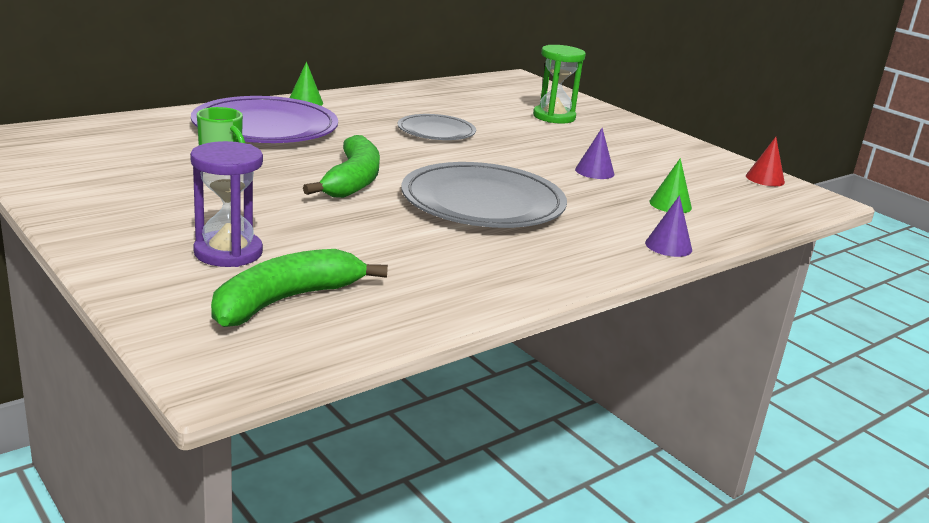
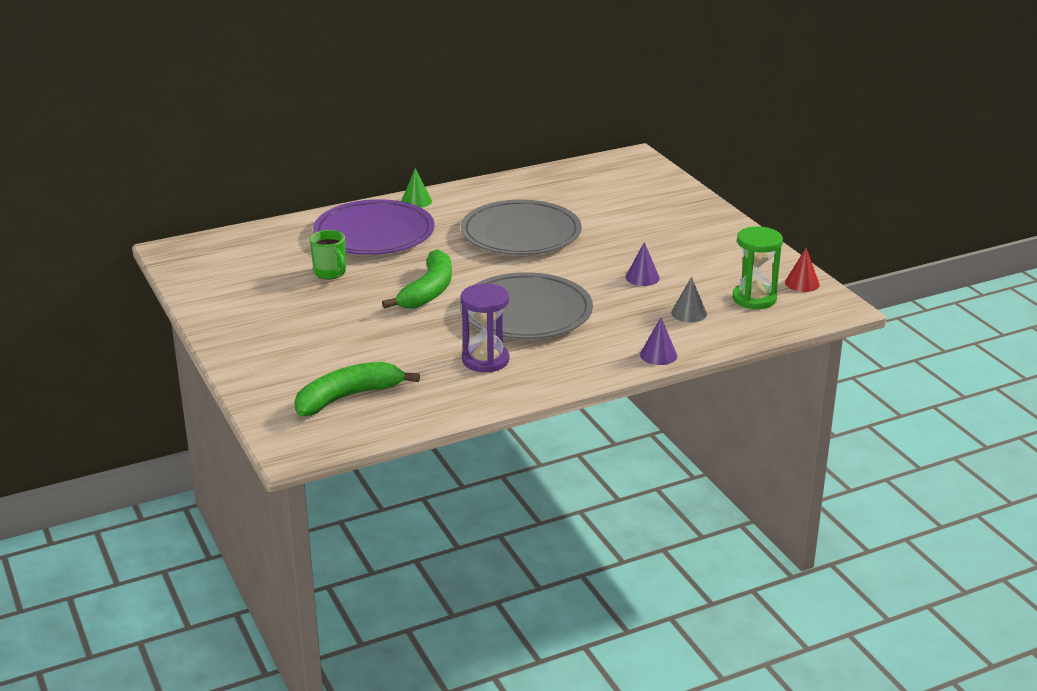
camera: 15 degrees right, 5 degrees up
(228, 252) = (318, 358): purple hourglass -> purple hourglass (485, 360)
(436, 131) = (521, 233): grey plate -> grey plate, size x1.75
(554, 117) = (642, 211): green hourglass -> green hourglass (754, 298)
(670, 204) = (689, 313): green cone -> grey cone

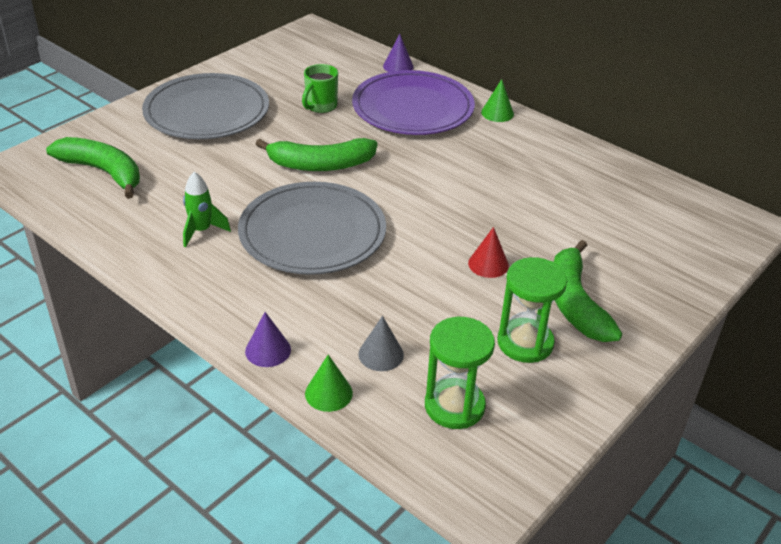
camera: 65 degrees right, 10 degrees up
(485, 360) = (201, 231): purple hourglass -> green rocket
(521, 233) = (481, 189): grey plate -> grey plate (207, 112)
(642, 277) = (444, 297): purple cone -> purple cone (398, 66)
(678, 234) = (575, 303): none -> green banana
(708, 261) = (525, 343): none -> green hourglass
(717, 340) = (328, 393): none -> green cone
(802, 283) = (529, 446): red cone -> red cone (488, 264)

